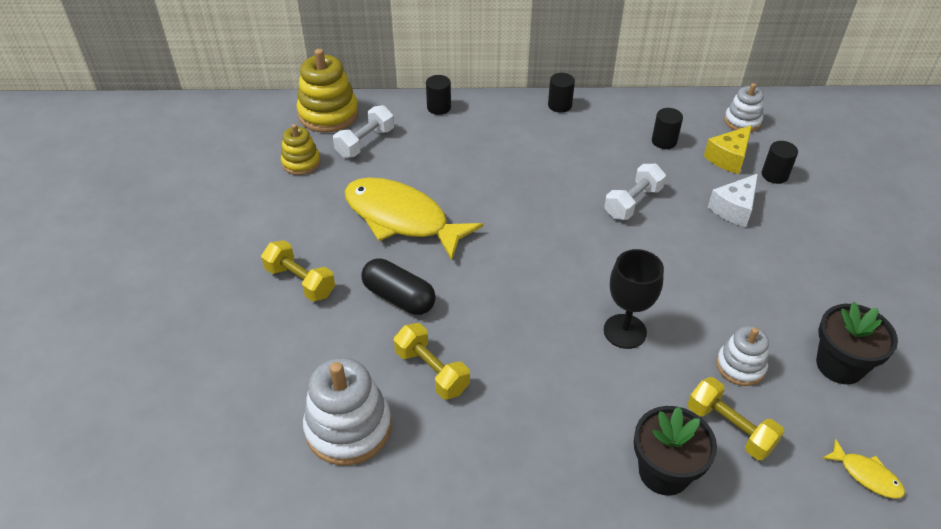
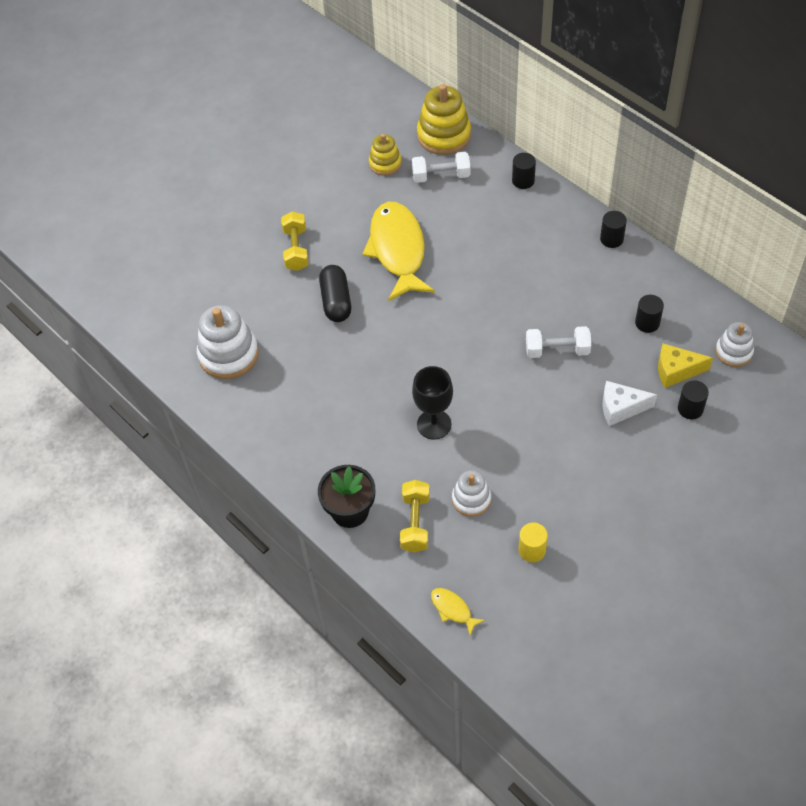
camera: 50 degrees right, 10 degrees up
(432, 371) = (302, 359): yellow dumbbell -> none
(840, 365) = (532, 550): black flower pot -> yellow cylinder
(866, 475) = (453, 609): yellow fish -> yellow fish turned 135 degrees clockwise

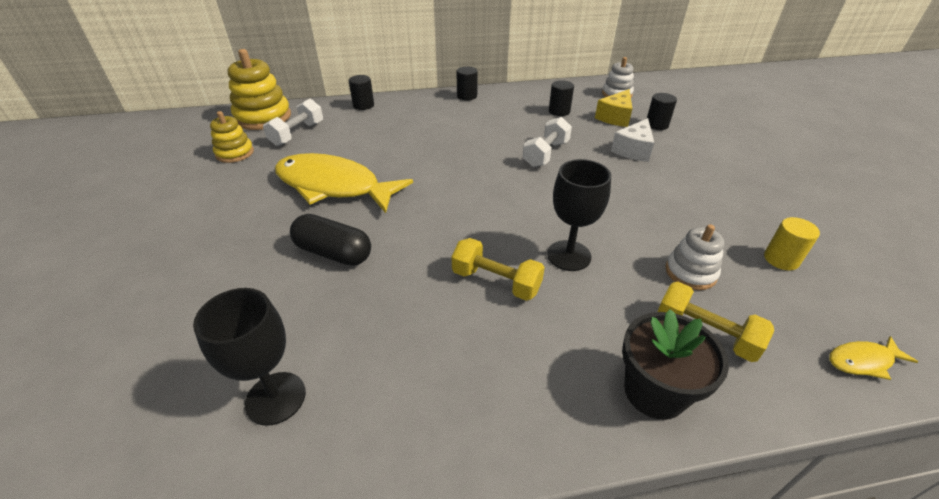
camera: 60 degrees left, 15 degrees down
(228, 354) = (276, 398): white stacking toy -> black goblet
(296, 249) = (226, 250): yellow dumbbell -> yellow dumbbell (496, 282)

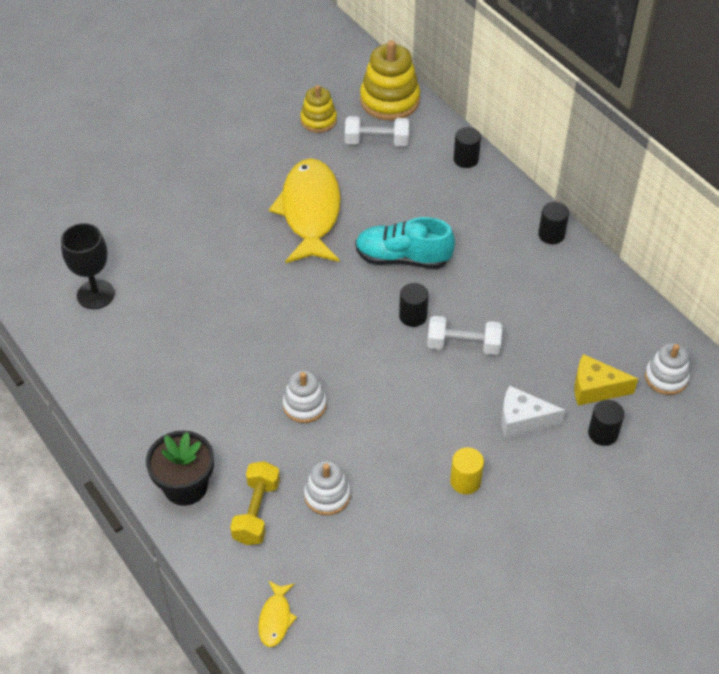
camera: 65 degrees right, 10 degrees up
(333, 253) = (229, 256): black capsule -> none
(434, 156) = (402, 258): none -> turquoise shoe
(496, 282) = (248, 366): yellow dumbbell -> none
(559, 111) = (572, 331): black cylinder -> black cylinder (413, 316)
(569, 255) = (304, 405): black goblet -> white stacking toy
(781, 259) = (384, 565): yellow cylinder -> yellow cylinder (465, 481)
(863, 361) = (275, 618): yellow fish -> yellow fish turned 135 degrees counterclockwise

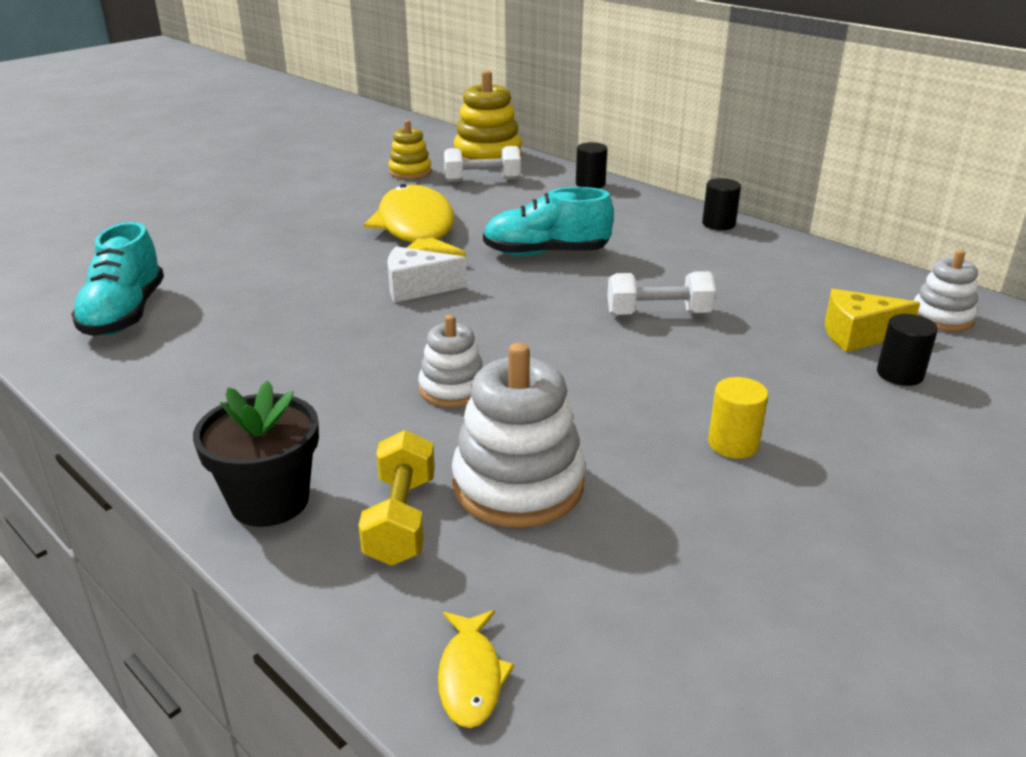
camera: 10 degrees left, 20 degrees down
(95, 294) = (125, 314): black goblet -> turquoise shoe
(327, 495) = (518, 485): white stacking toy -> white stacking toy, size x1.67
(413, 316) = (579, 296): black cylinder -> none
(522, 420) = (779, 373): white cheese -> white cheese (417, 288)

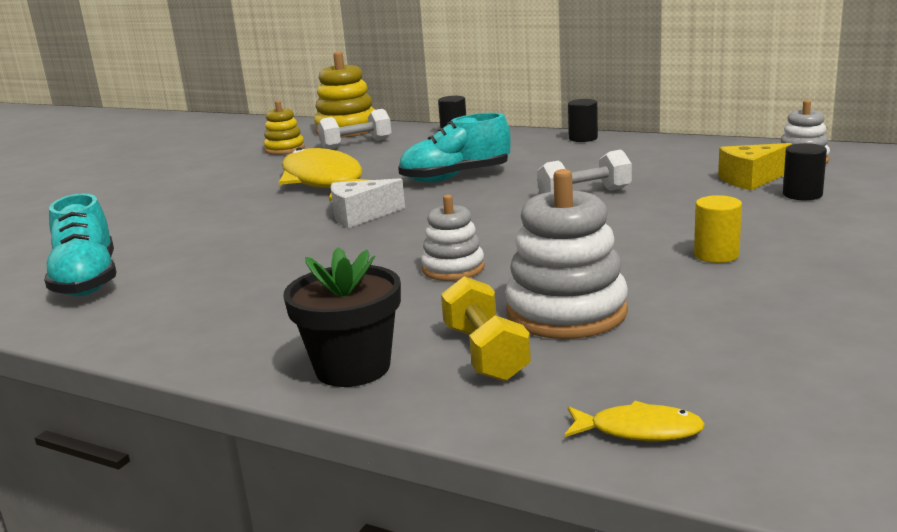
camera: 15 degrees left, 10 degrees down
(471, 677) = (639, 430): yellow fish -> yellow fish turned 60 degrees counterclockwise

